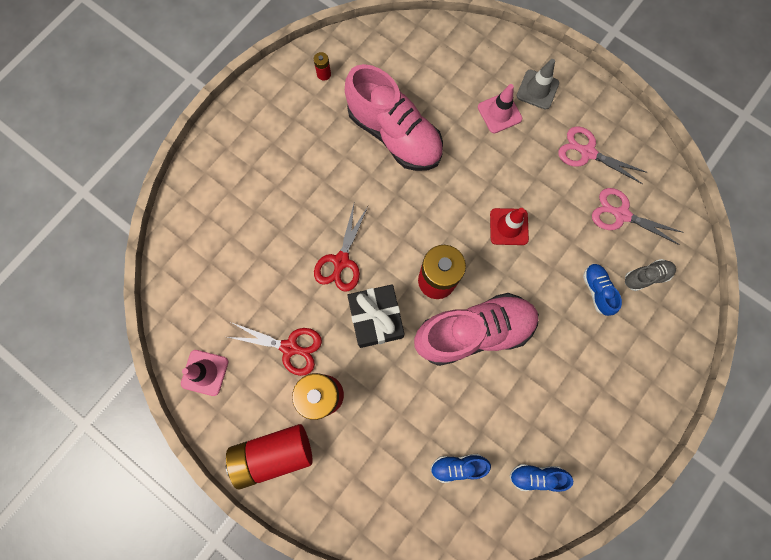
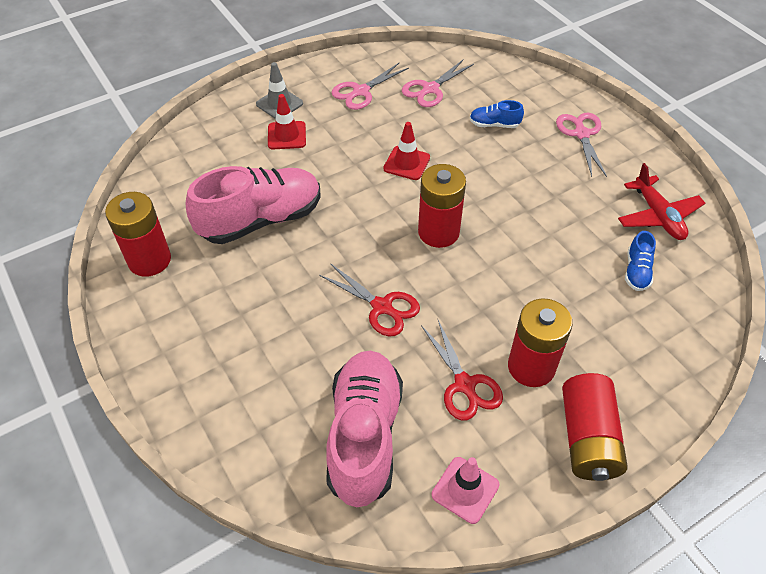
camera: 70 degrees left, 25 degrees down
(290, 347) = (465, 385): red scissors -> red scissors turned 120 degrees clockwise
(324, 74) = (149, 260): red battery -> red battery, size x2.44
(376, 319) = (460, 294): black gift -> none
(474, 331) = (503, 219): pink shoe -> pink shoe (364, 435)
(499, 113) = (287, 135): pink traffic cone -> red traffic cone
(536, 476) = (658, 216): blue shoe -> red plane
(622, 379) = (581, 134): none -> pink scissors
(646, 276) = (493, 92): grey shoe -> none

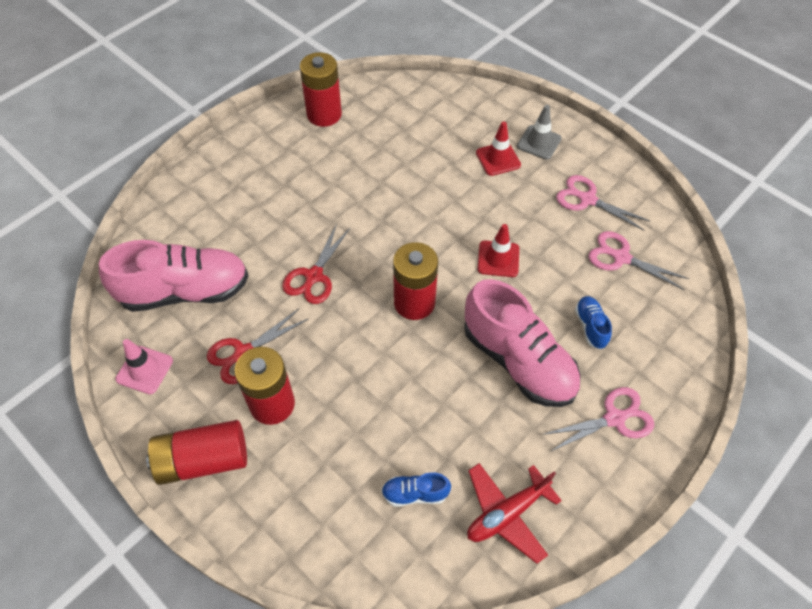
camera: 75 degrees right, 5 degrees up
(261, 220) = (387, 169): pink shoe -> pink shoe (518, 361)

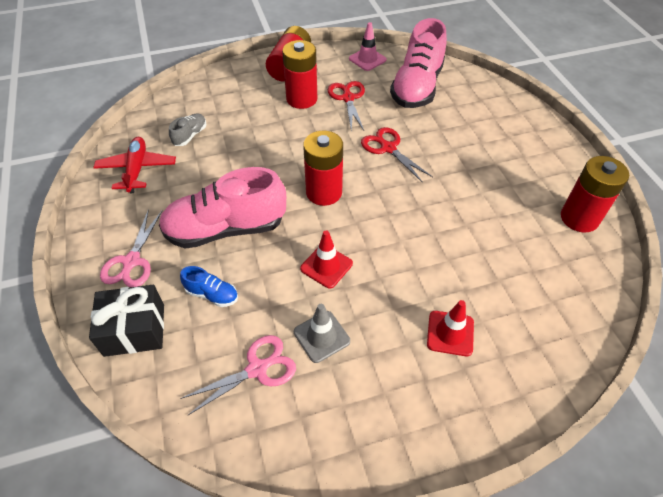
camera: 120 degrees right, 5 degrees down
(415, 494) = (190, 135): blue shoe -> grey shoe
(539, 142) = (456, 390): grey traffic cone -> grey traffic cone (321, 336)
(587, 199) = (347, 387): pink scissors -> none
(667, 363) = (134, 330): none -> black gift

